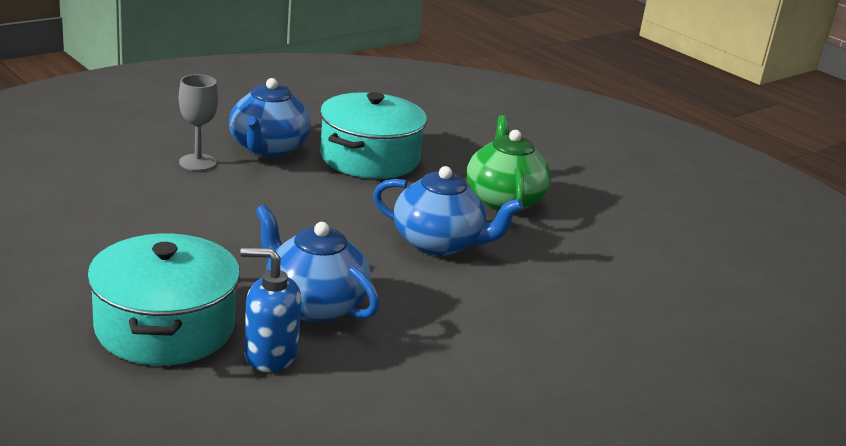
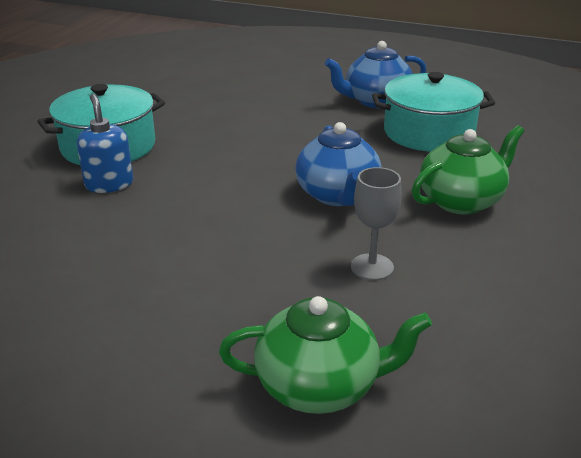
camera: 65 degrees right, 5 degrees up
(197, 162) = (317, 90): grey goblet -> grey goblet (372, 267)
(313, 304) = (186, 178): blue teapot -> none
(704, 358) = (320, 386): none -> green teapot

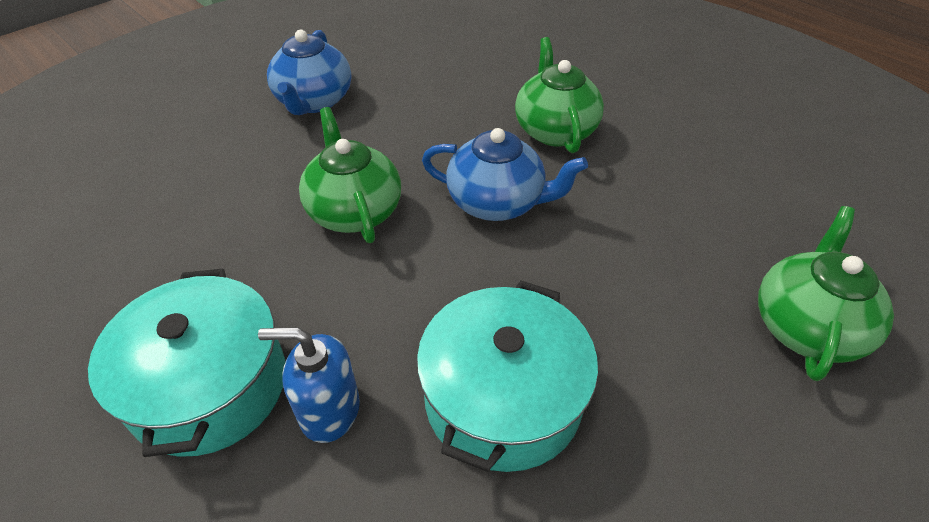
camera: 65 degrees left, 15 degrees up
(277, 146) = (354, 210): none -> green teapot
(372, 267) = (638, 227): grey goblet -> none
(428, 132) = (415, 97): turquoise pot -> turquoise pot (503, 398)

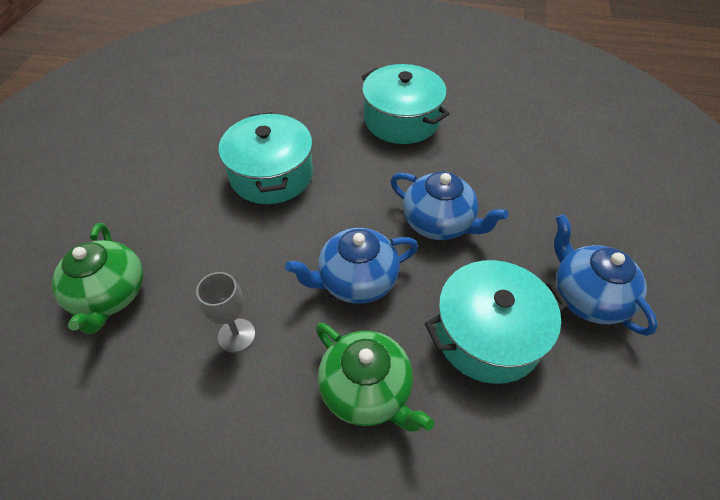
camera: 145 degrees right, 5 degrees up
(329, 410) = (343, 136): blue soap dispenser -> none
(354, 210) = (439, 223): green teapot -> blue teapot
(423, 117) = (487, 335): none -> turquoise pot
(653, 214) = (236, 335): none -> grey goblet

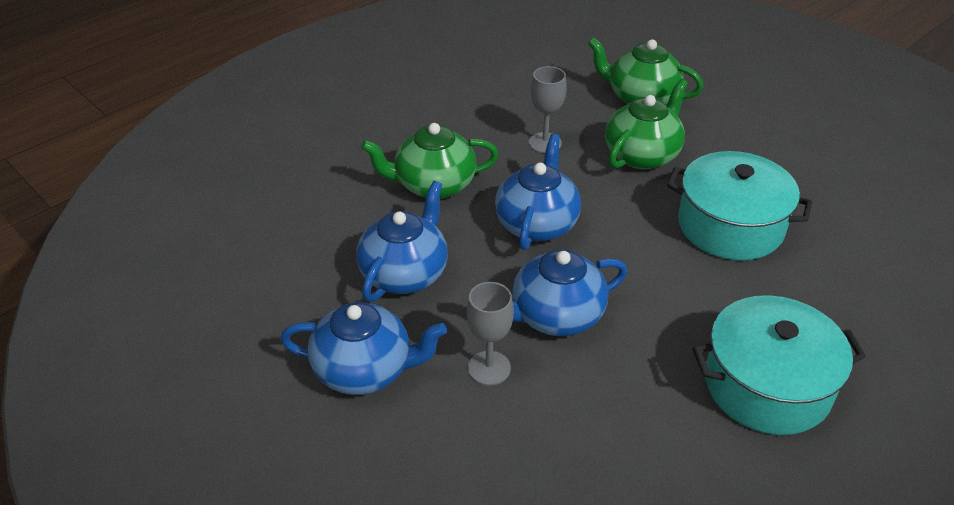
camera: 125 degrees right, 10 degrees down
(211, 255) = (642, 155): none -> green teapot
(487, 335) = (405, 273): turquoise pot -> blue teapot
(513, 233) = (489, 368): none -> grey goblet

